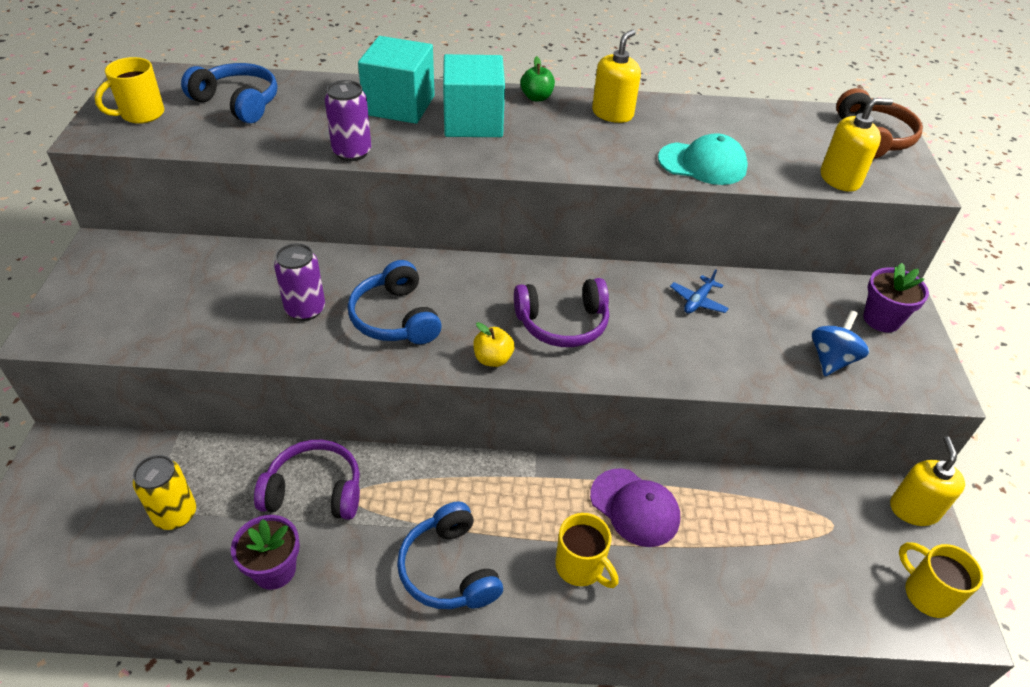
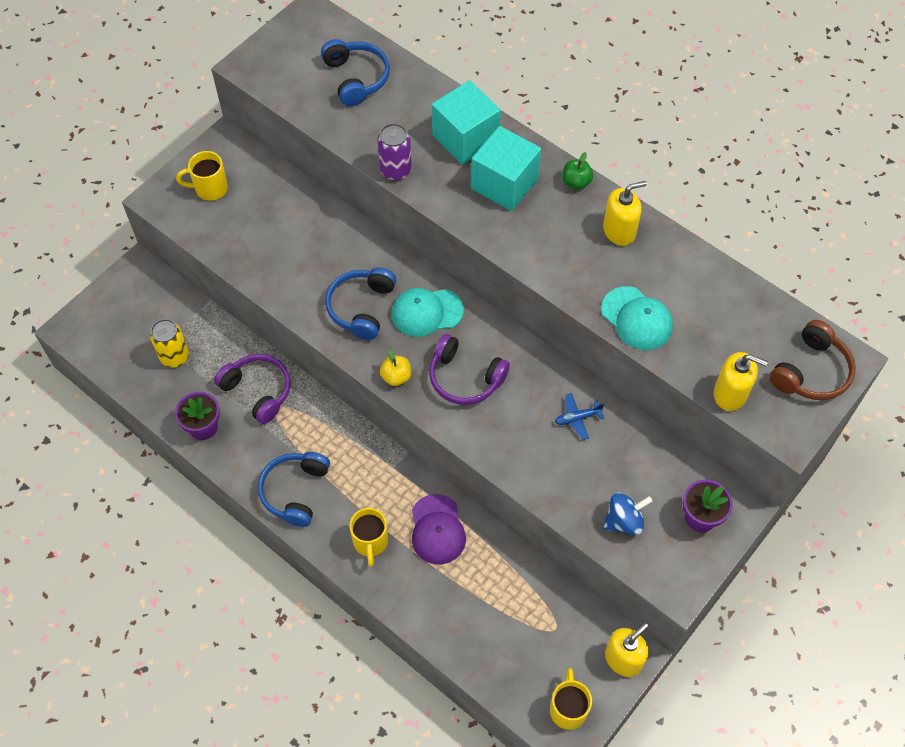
camera: 40 degrees right, 15 degrees up
(141, 114) = (286, 59): yellow mug -> yellow mug (209, 188)
(305, 309) = (312, 267): purple can -> none
(468, 289) = (427, 312): none -> turquoise cap

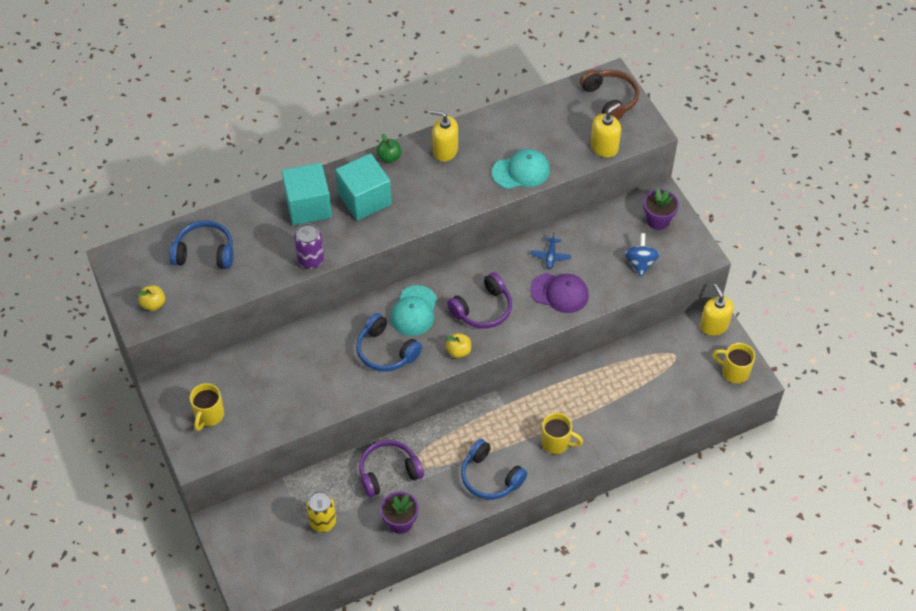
camera: 65 degrees left, 5 degrees down
(272, 65) = (153, 304): none -> yellow apple
(437, 529) = (567, 396): purple cap -> purple cap (559, 293)
(619, 231) = (445, 150): yellow soap dispenser -> yellow soap dispenser turned 75 degrees counterclockwise

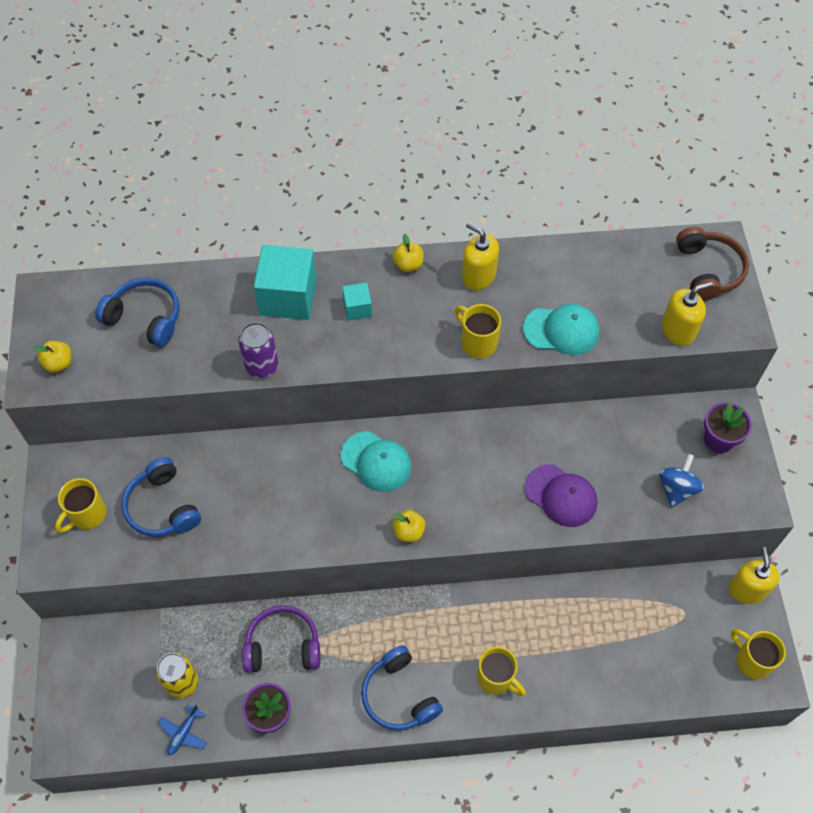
camera: 20 degrees right, 5 degrees up
(364, 199) = (357, 308): turquoise cube -> turquoise cube, size x0.50
(386, 351) = (322, 502): blue headphones -> blue headphones (162, 507)
(389, 157) = (408, 265): green apple -> yellow apple
(414, 311) = (376, 462): turquoise cap -> turquoise cap turned 90 degrees counterclockwise
(463, 197) = (477, 342): none -> yellow mug
(483, 309) = (459, 486): purple headphones -> none
(550, 256) = (568, 444): blue plane -> blue plane (184, 733)

